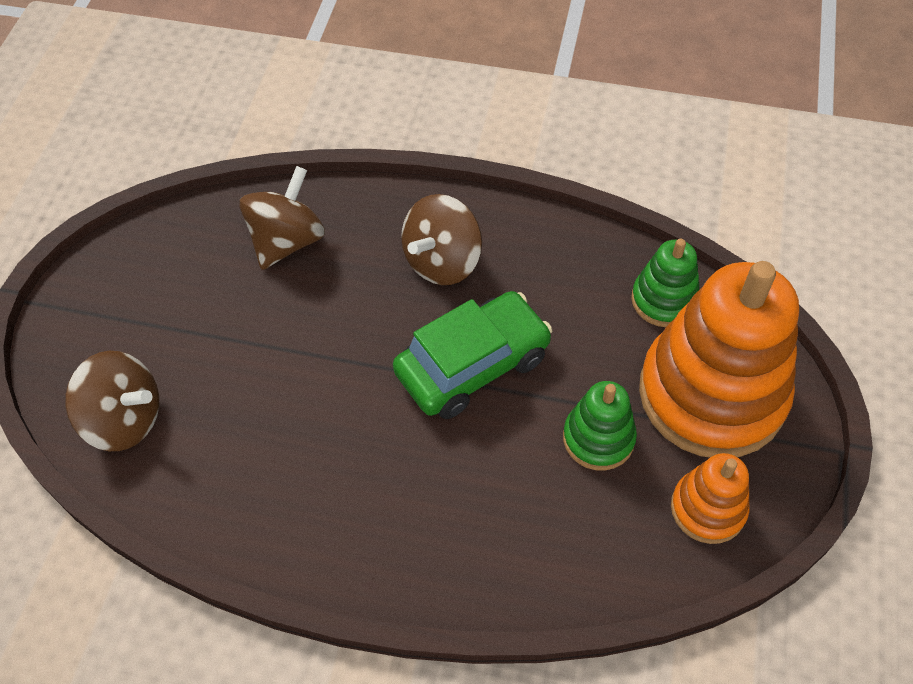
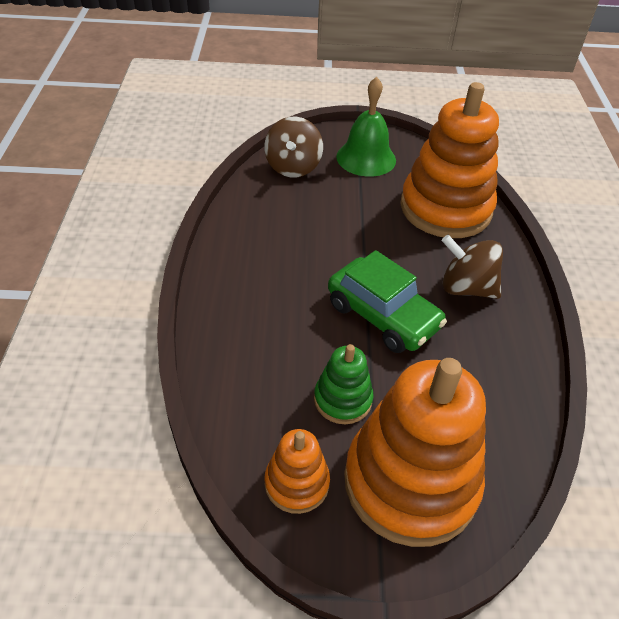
camera: 75 degrees right, 10 degrees down
(138, 311) = (366, 158): none -> green bell
(287, 241) = (445, 208): brown spinning top -> orange stacking toy
(664, 300) = (495, 438): green stacking toy -> none

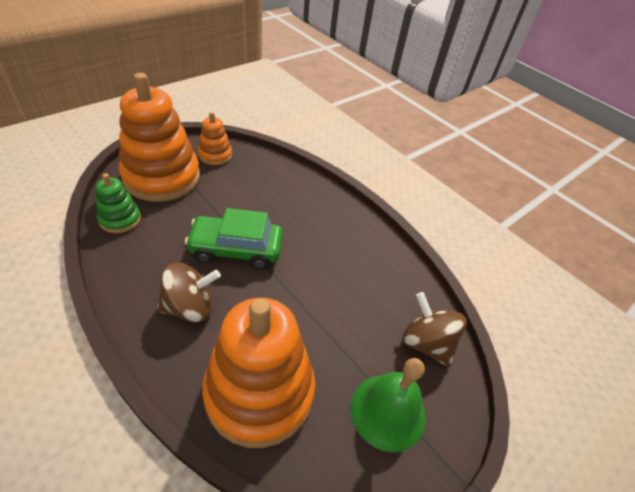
camera: 135 degrees right, 0 degrees up
(343, 399) = (222, 193): green stacking toy -> green stacking toy (120, 219)

